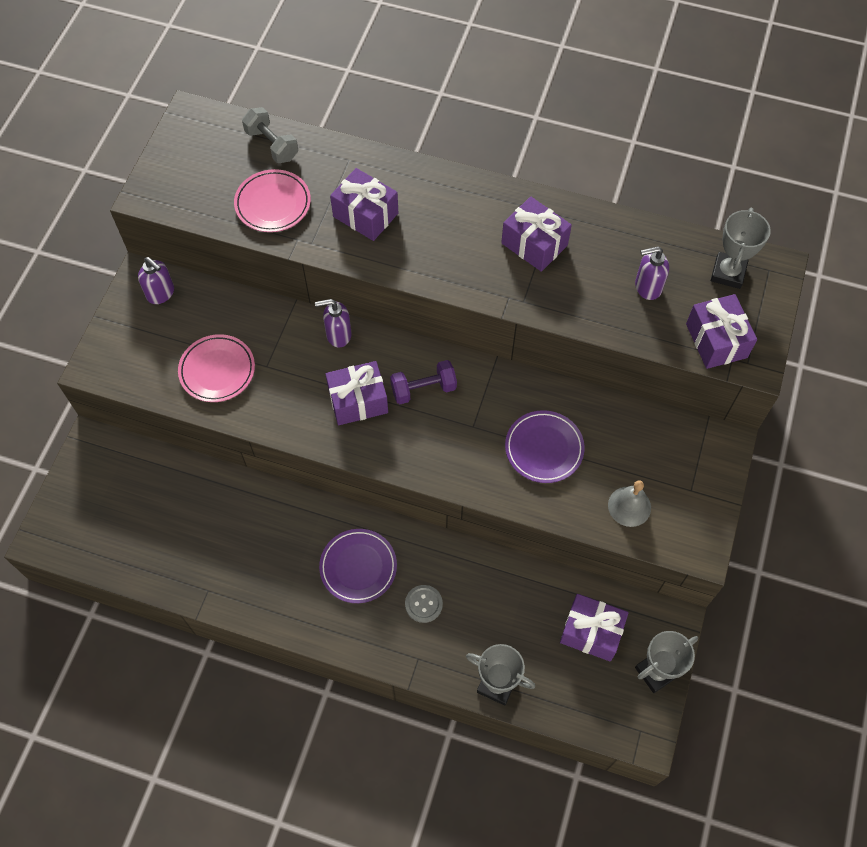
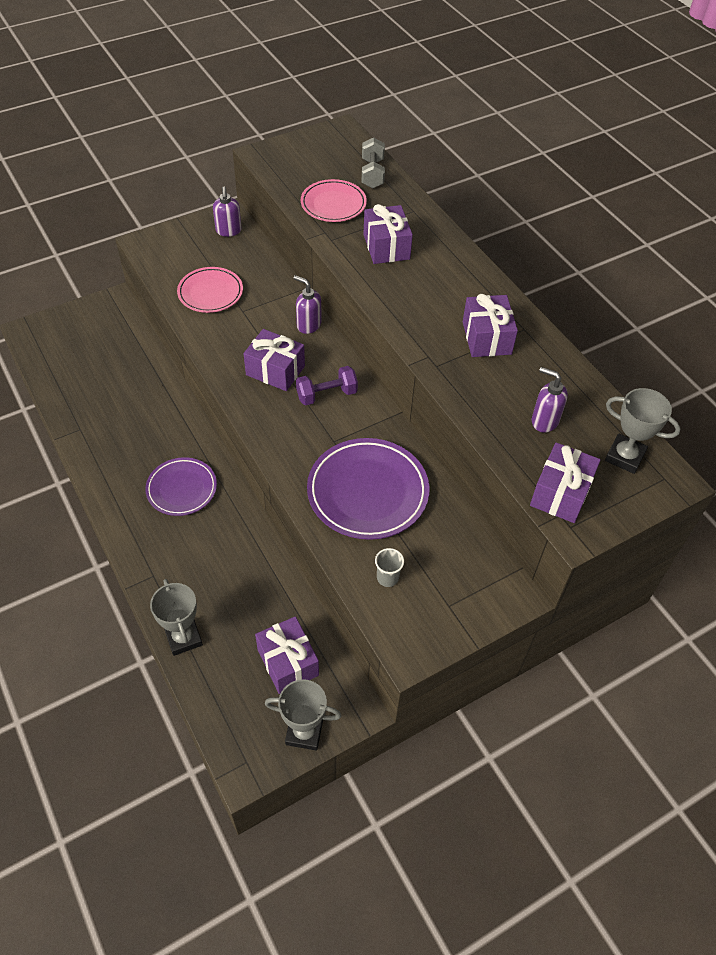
camera: 40 degrees right, 10 degrees down
(423, 389) = (326, 395): purple dumbbell -> purple dumbbell turned 45 degrees counterclockwise
(423, 604) = (196, 545): grey button -> none
(544, 448) = (367, 492): purple plate -> purple plate, size x1.58
(629, 506) = (387, 578): grey bell -> grey cup
(728, 273) = (624, 456): grey trophy -> grey trophy turned 60 degrees clockwise

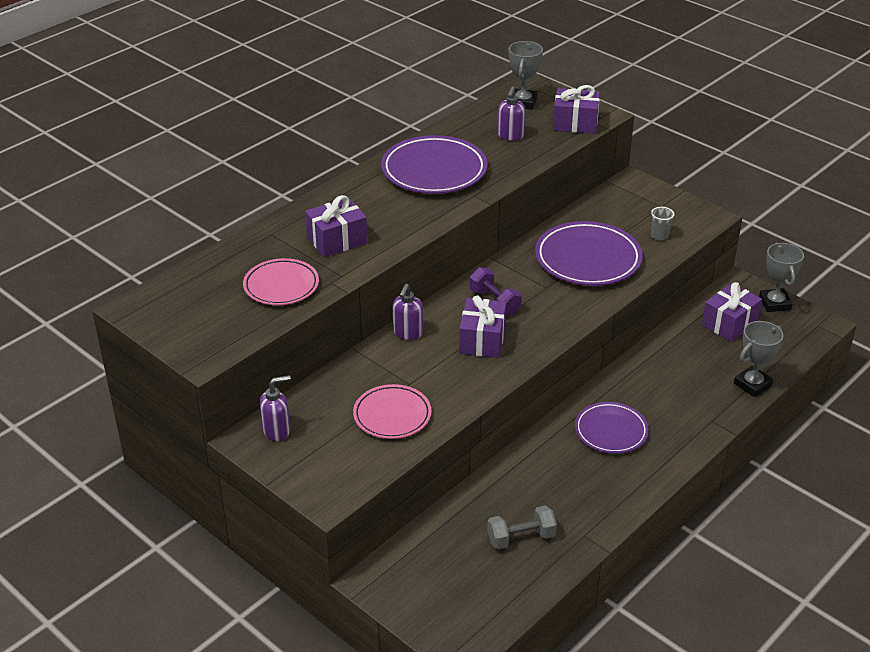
camera: 105 degrees left, 15 degrees down
(372, 174) = (215, 270): grey dumbbell -> grey dumbbell (521, 538)
(486, 338) = (434, 170): purple gift -> purple plate

